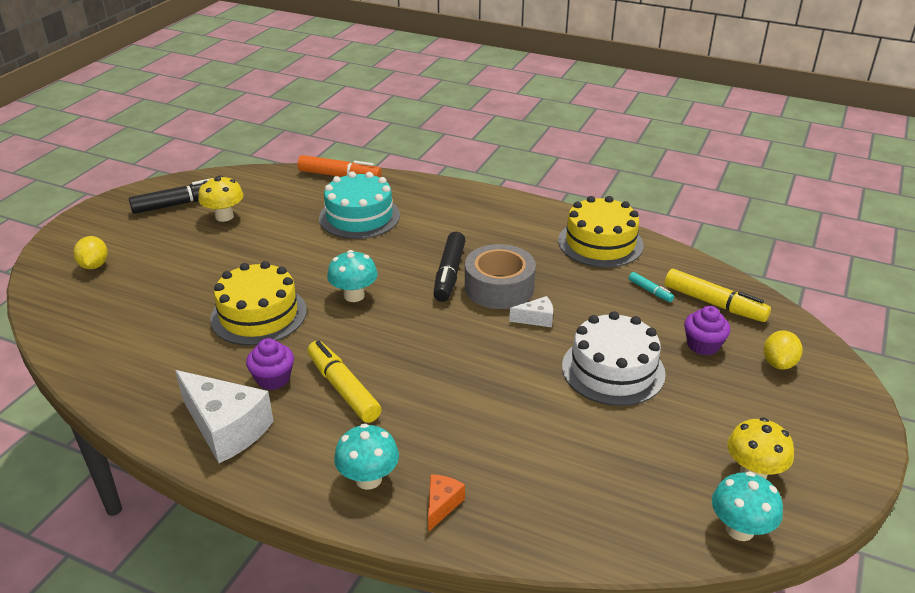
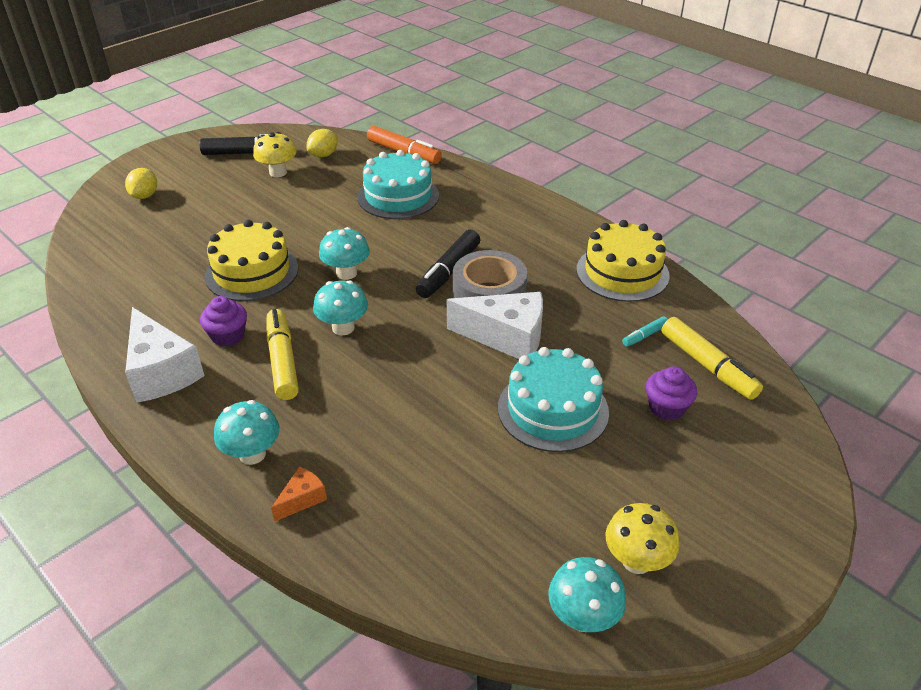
camera: 20 degrees right, 5 degrees up
(382, 345) = (343, 328): none -> turquoise mushroom
(536, 319) = (506, 337): white cheese -> white cheese, size x2.10
(613, 370) = (553, 409): white cake -> turquoise cake
(650, 291) = (644, 336): turquoise marker -> turquoise marker turned 75 degrees clockwise
(778, 363) = (741, 449): yellow lemon -> yellow lemon (323, 155)

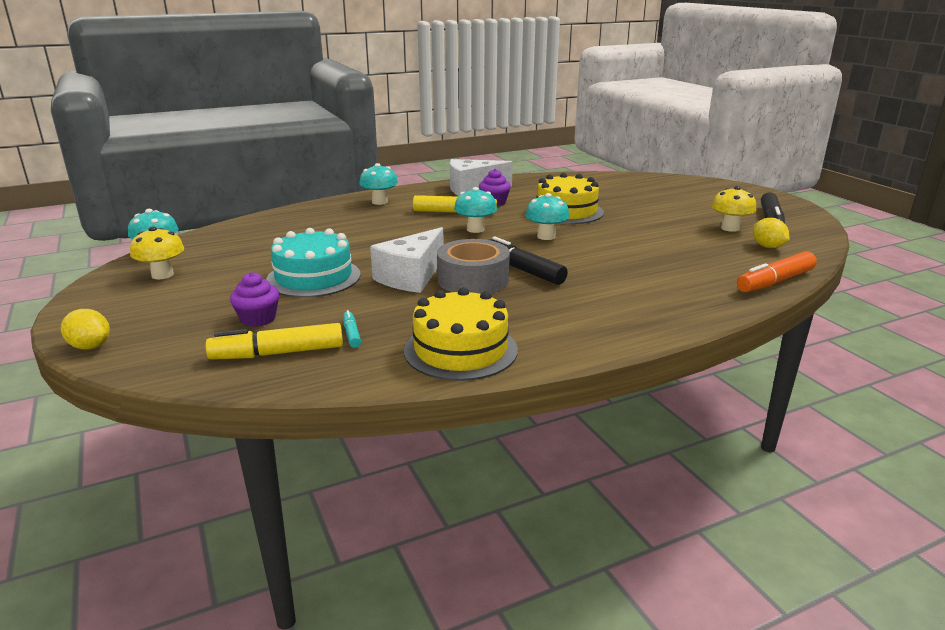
camera: 110 degrees right, 15 degrees down
(145, 196) = (693, 190): yellow lemon -> yellow lemon (90, 346)
(302, 499) = (332, 209): orange cheese -> none
(398, 196) = (671, 267): turquoise cake -> none

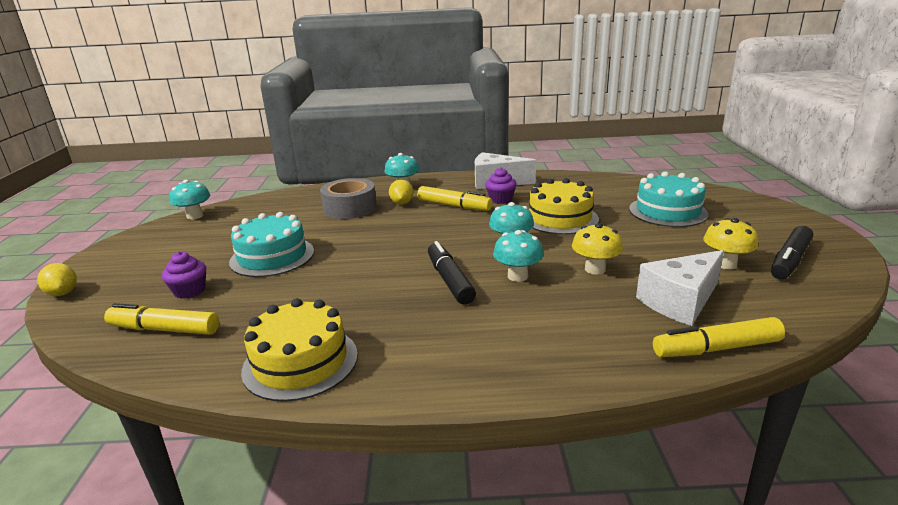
camera: 25 degrees right, 0 degrees up
(162, 275) = (176, 235): yellow mushroom -> yellow mushroom (595, 269)
(351, 334) = (236, 322): turquoise marker -> none
(411, 277) = (346, 270): white cheese -> white cheese (680, 301)
(473, 279) = (394, 283): grey tape -> grey tape (350, 208)
(475, 229) = (453, 227): turquoise mushroom -> turquoise mushroom (517, 276)
(650, 196) = (668, 211): none -> turquoise cake
(767, 247) = (751, 297): yellow lemon -> yellow lemon (402, 203)
(775, 282) = (716, 348): orange marker -> yellow marker

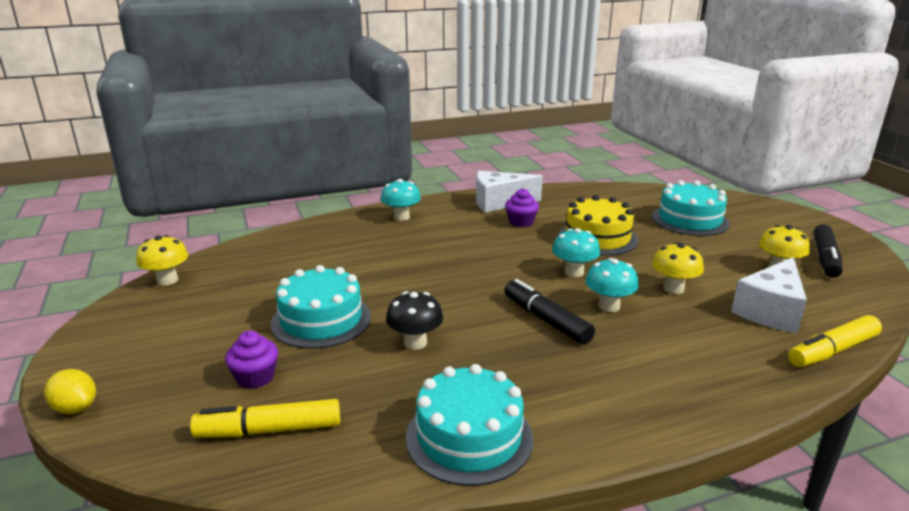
camera: 20 degrees left, 0 degrees up
(195, 216) = (167, 280): turquoise mushroom -> yellow mushroom
(300, 362) = (469, 437): yellow cake -> turquoise cake
(326, 283) = (415, 342): none -> black mushroom
(350, 208) = (361, 249): grey tape -> none
(402, 203) = (417, 237): yellow lemon -> none
(454, 206) = (478, 234): yellow marker -> none

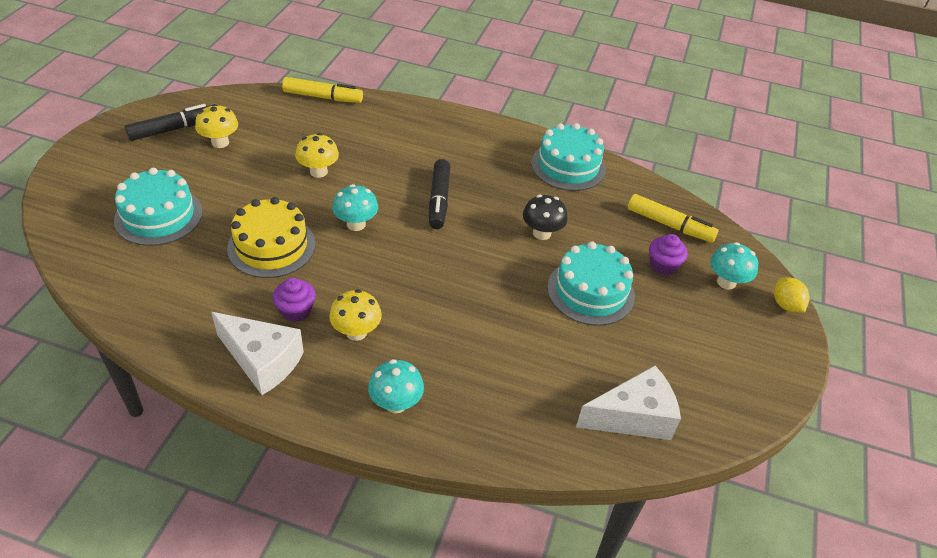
camera: 145 degrees left, 20 degrees up
(167, 280) = (703, 432): yellow mushroom -> yellow mushroom (356, 332)
(609, 306) = (383, 185): turquoise mushroom -> turquoise mushroom (726, 282)
(770, 311) = (298, 127): white cheese -> white cheese (633, 417)

